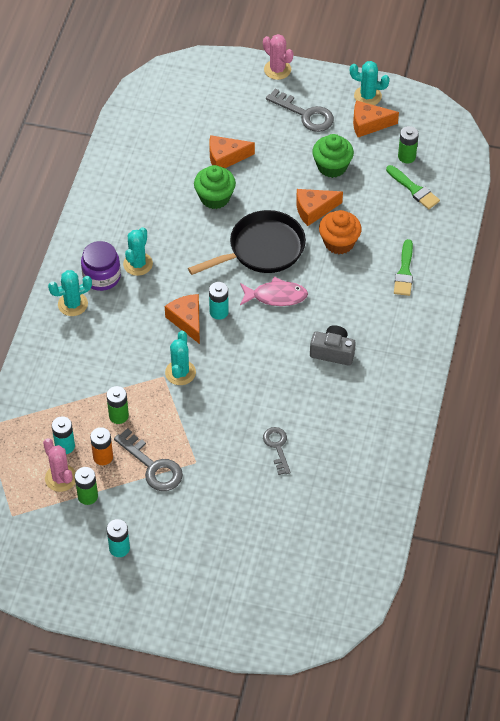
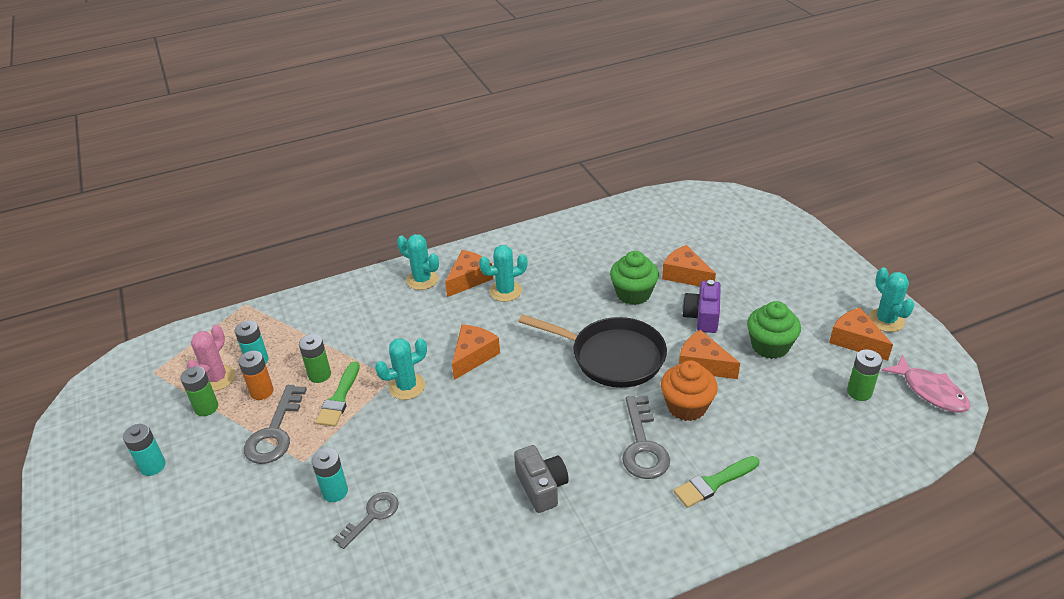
camera: 55 degrees right, 15 degrees down
(101, 277) = (469, 279): purple jar -> orange cheese
(219, 312) = (505, 371): turquoise battery -> turquoise battery (335, 491)
(273, 179) = (702, 316): none -> purple camera
(276, 296) = (567, 399): pink fish -> pink fish (930, 391)
(277, 70) = (823, 249): pink cactus -> none
(305, 114) = (803, 293): grey key -> grey key (643, 445)
(414, 189) = (828, 423): green brush -> green brush (339, 398)

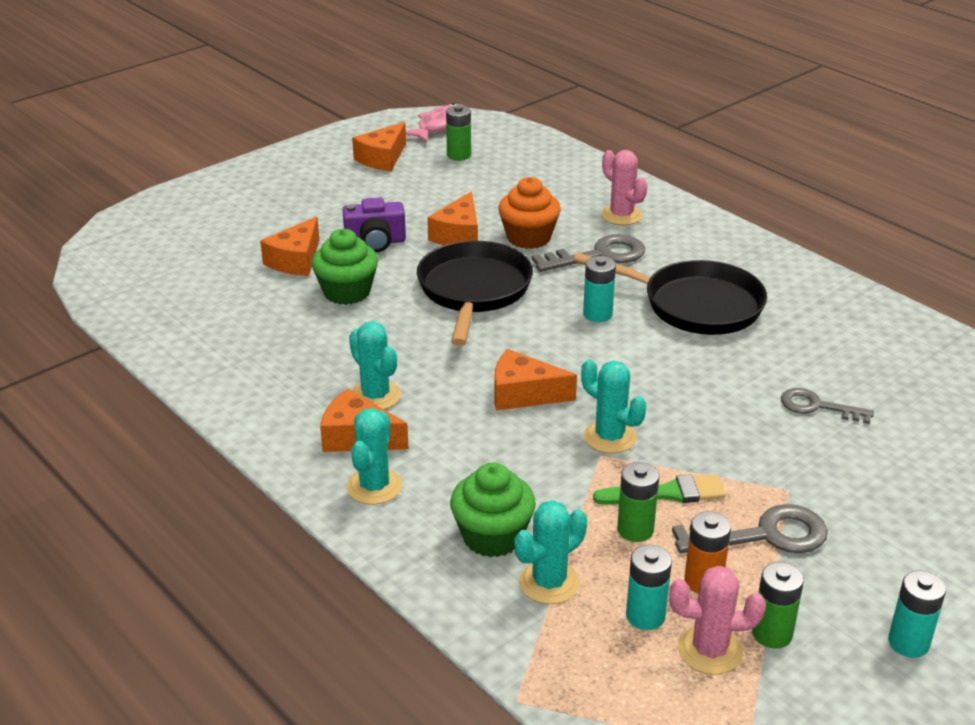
camera: 110 degrees left, 5 degrees down
(335, 491) = (809, 445): turquoise battery -> turquoise battery (597, 314)
(541, 487) = (694, 305): grey camera -> black pan
(713, 483) = (621, 215): green brush -> pink cactus
(770, 346) = (410, 200): green cupcake -> green cupcake (492, 536)
(886, 320) = (343, 145): turquoise cactus -> turquoise cactus (549, 583)

